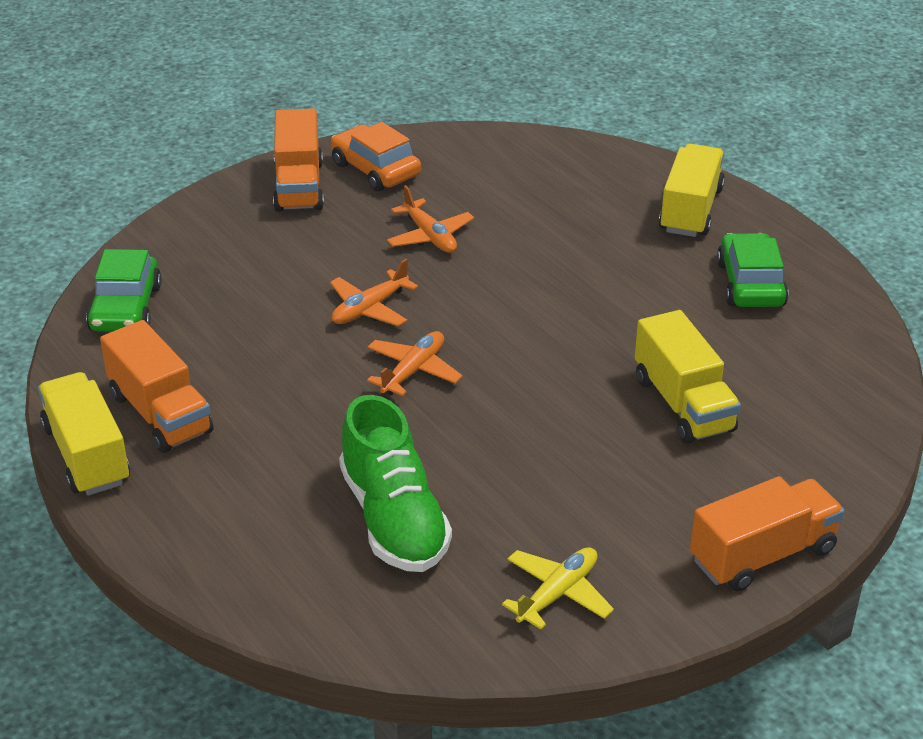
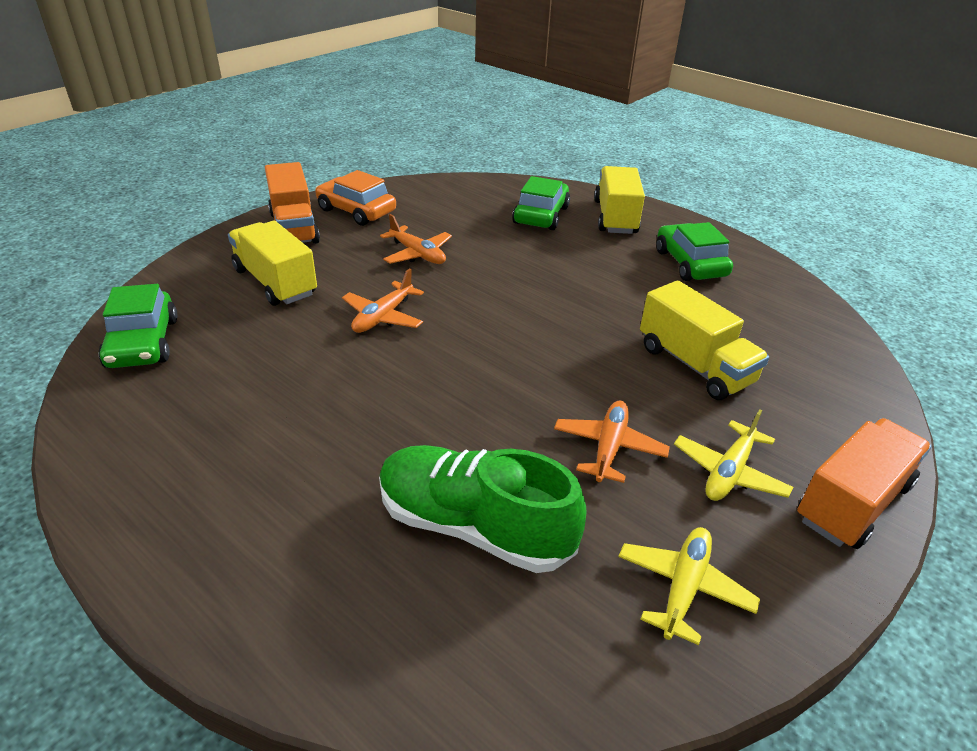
camera: 15 degrees left, 0 degrees up
(87, 455) = (106, 506): yellow truck -> yellow truck (275, 282)
(160, 413) = (190, 445): orange truck -> none
(394, 519) = (474, 526): green shoe -> green shoe turned 150 degrees clockwise
(413, 371) = (441, 367): orange plane -> orange plane (609, 448)
(597, 198) = (541, 215): none -> green car
(656, 511) = (729, 472): none -> yellow plane

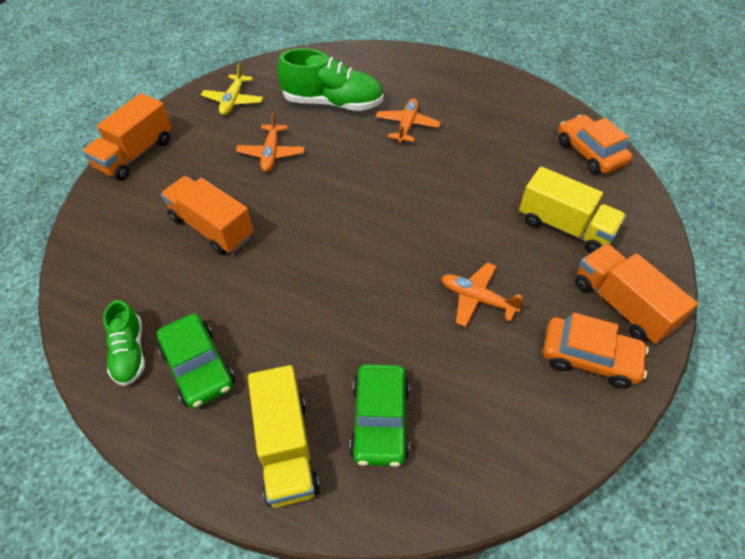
camera: 165 degrees right, 15 degrees up
(143, 343) = (589, 153): green car -> orange car
(383, 317) = (456, 214): orange plane -> orange plane (407, 125)
(694, 365) = (212, 227): yellow truck -> orange truck
(729, 472) = (202, 155): yellow plane -> none
(758, 283) = (130, 352): none -> green shoe

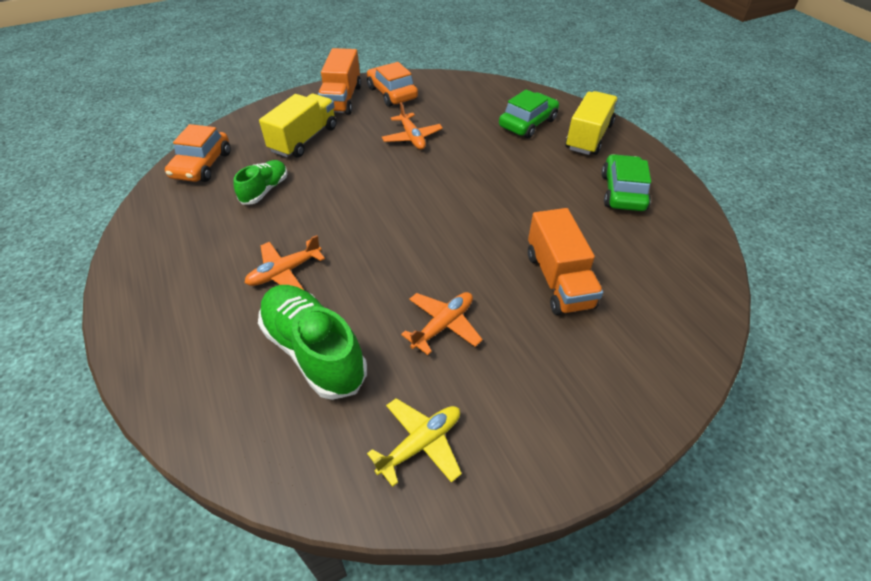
camera: 140 degrees left, 5 degrees down
(130, 352) = (671, 223): green shoe -> green shoe (265, 190)
(135, 154) = (602, 430): orange truck -> none
(564, 227) = (304, 139): yellow truck -> yellow truck turned 45 degrees clockwise

